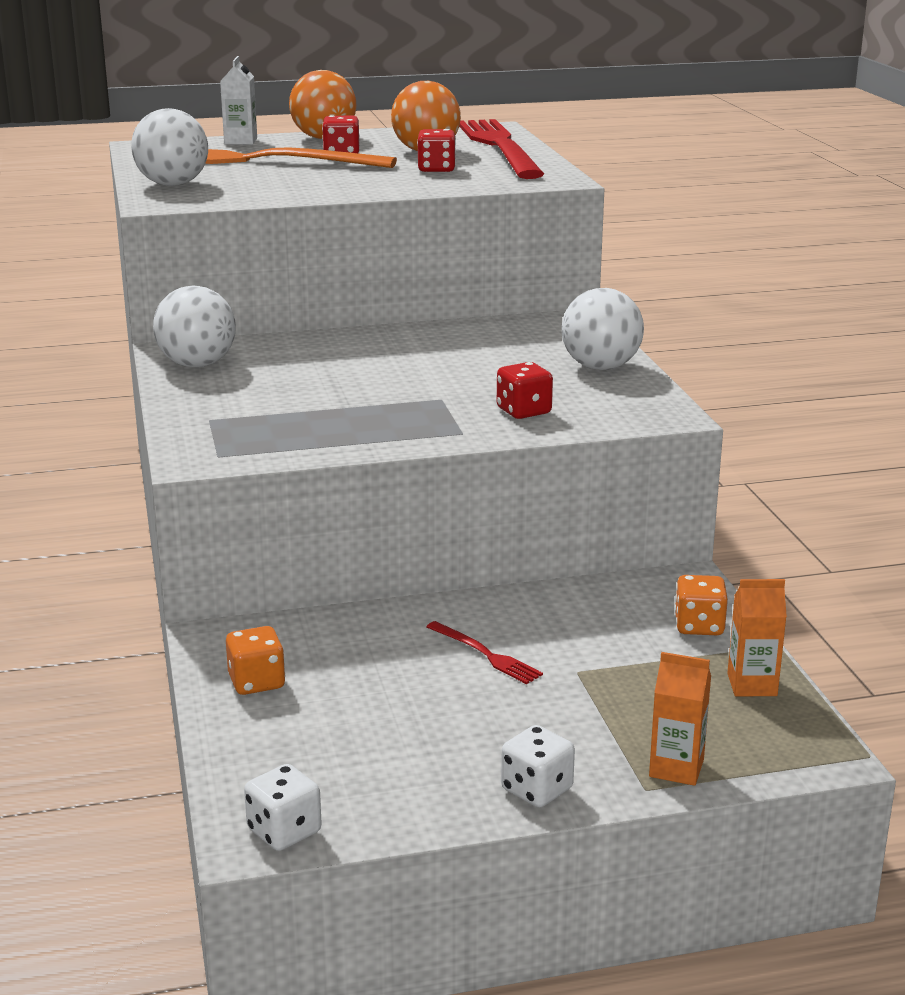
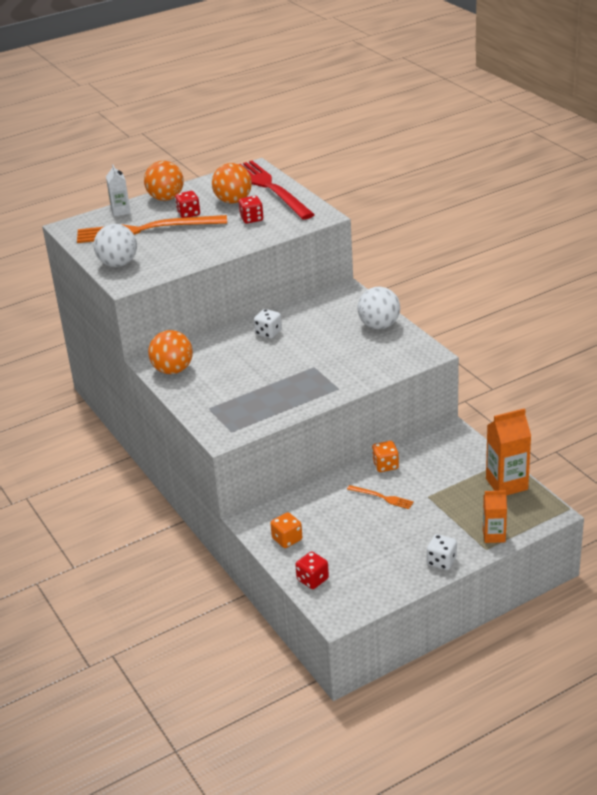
camera: 15 degrees left, 10 degrees up
(197, 365) = (173, 370): white ball -> orange ball
(284, 831) = (348, 609): white dice -> white dice (268, 333)
(486, 654) = (382, 497): red fork -> orange fork
(523, 411) = (359, 366): red dice -> red dice (312, 579)
(699, 626) = (469, 457): orange dice -> orange dice (385, 465)
(752, 685) = (506, 484): orange carton -> orange carton, size x1.61

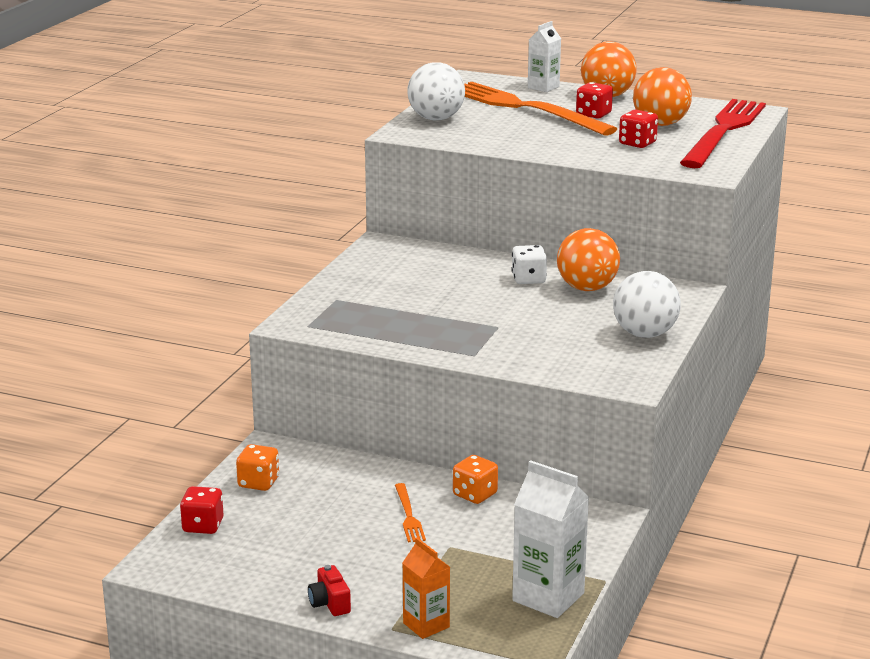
camera: 50 degrees right, 10 degrees down
(173, 370) = (382, 257): orange ball -> orange ball (587, 288)
(441, 561) = (329, 603): white dice -> red camera
(506, 484) = (548, 597): orange carton -> white carton

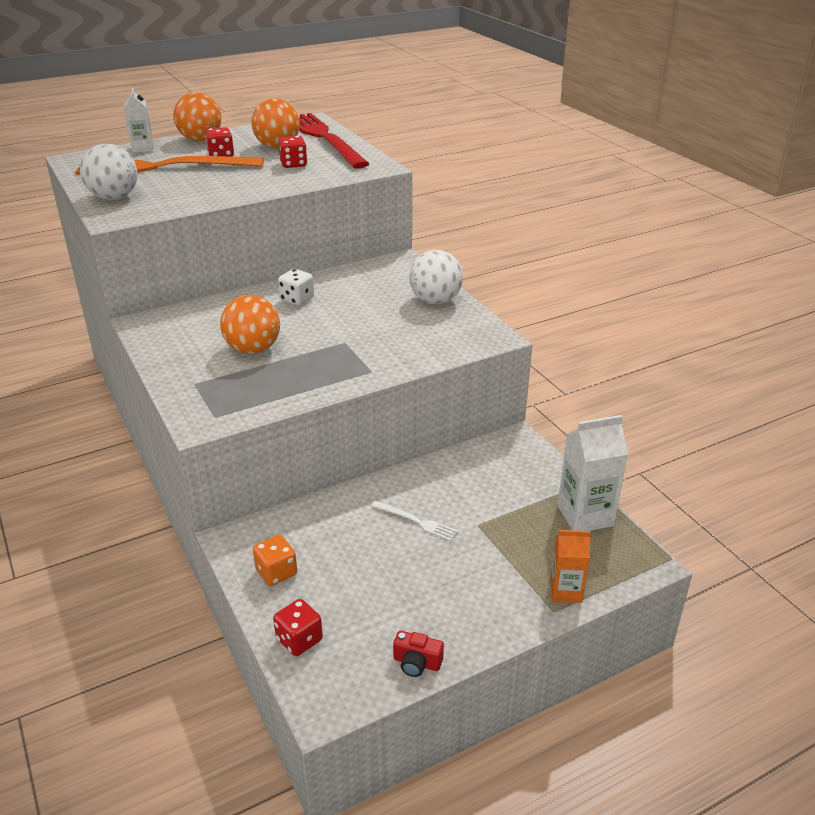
camera: 50 degrees left, 10 degrees up
(329, 603) = (489, 626): red camera -> red camera (416, 663)
(408, 515) = (416, 521): orange fork -> white fork
(475, 494) = (426, 477): orange dice -> none
(587, 288) = (343, 287): orange ball -> orange ball (253, 349)

